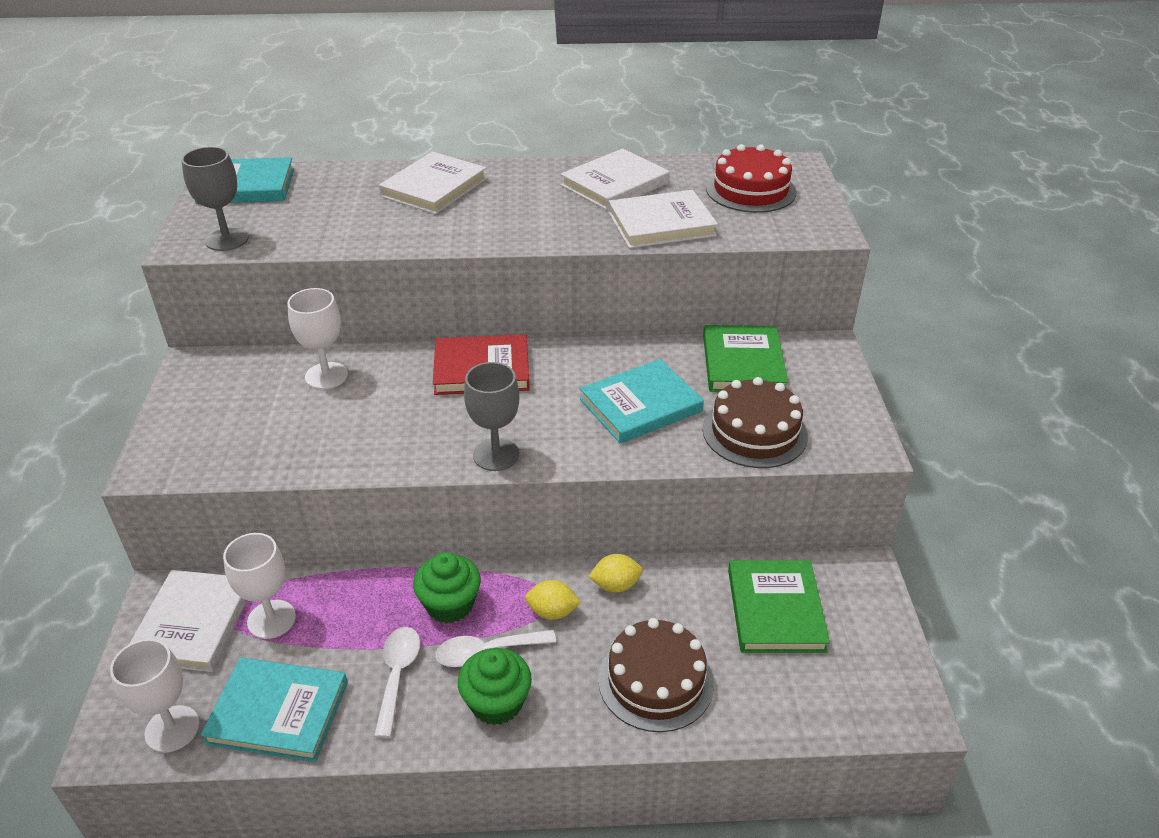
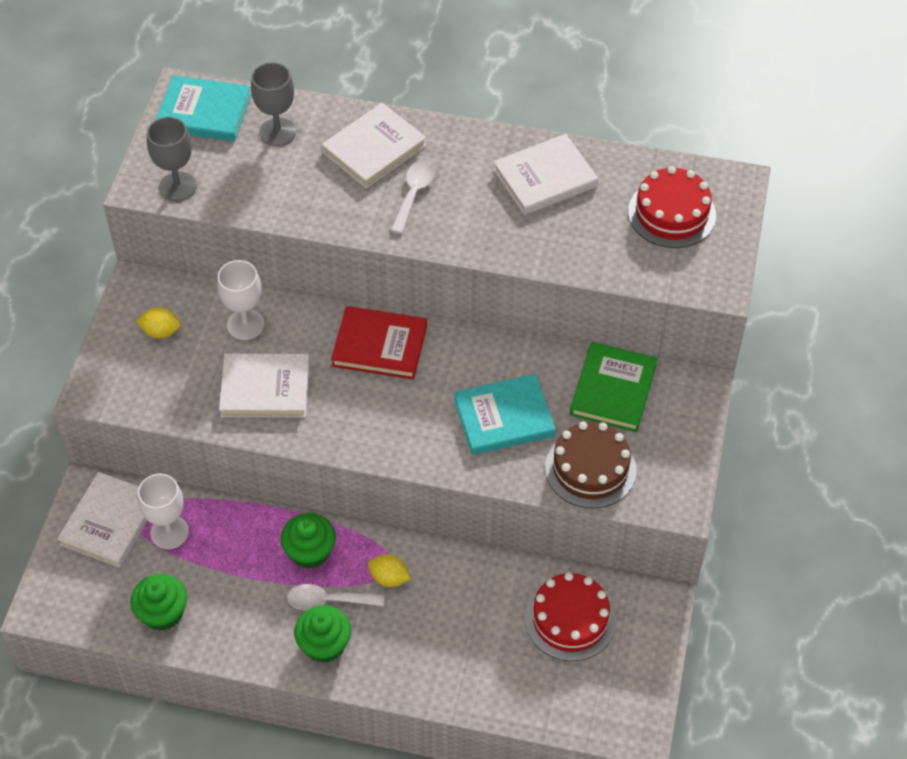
camera: 15 degrees right, 15 degrees up
(172, 729) = (86, 607): white goblet -> none
(278, 712) = (163, 613): turquoise book -> green cupcake
(397, 675) = (256, 604): white spoon -> white spoon (414, 194)
(496, 455) = (366, 443): grey goblet -> grey goblet (277, 132)
(615, 585) = (448, 566): yellow lemon -> yellow lemon (161, 332)
(655, 680) = (450, 656): brown cake -> none
(661, 224) = (567, 245): white book -> white book (265, 388)
(775, 610) = (570, 619): green book -> red cake

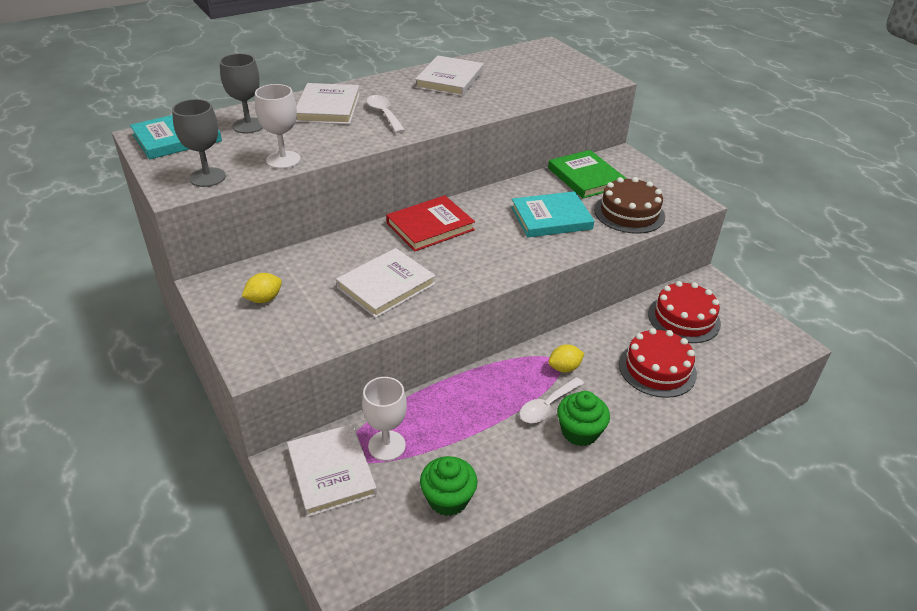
camera: 45 degrees left, 15 degrees down
(245, 324) = (324, 262): white goblet -> white goblet (283, 160)
(310, 552) = (498, 388): green cupcake -> none
(504, 417) = (551, 218): turquoise book -> turquoise book turned 45 degrees clockwise
(671, 213) = (536, 66): red cake -> red cake (657, 369)

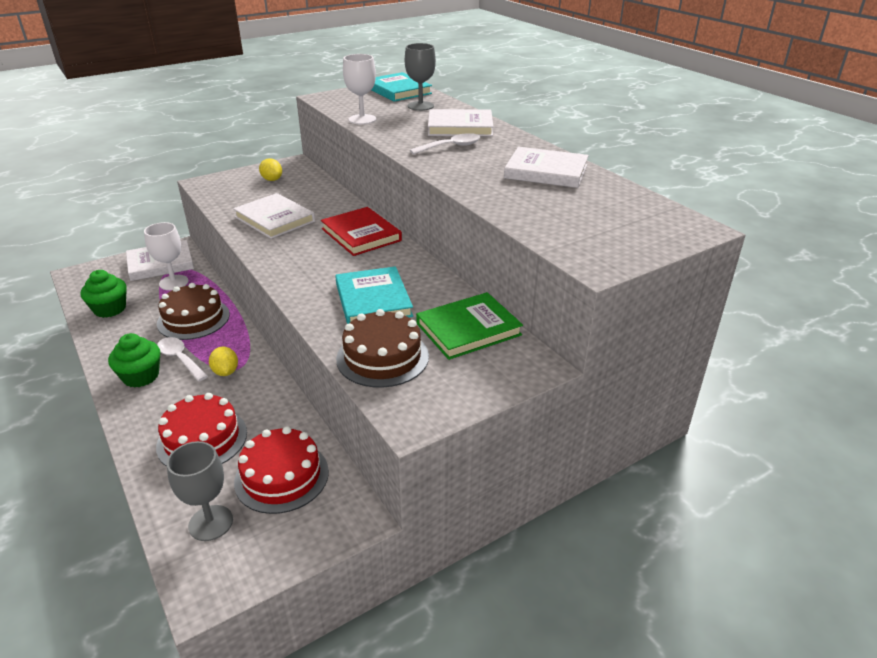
camera: 90 degrees right, 5 degrees down
(207, 177) = (338, 102): grey goblet -> grey goblet (211, 523)
(472, 409) = (193, 319): none -> brown cake

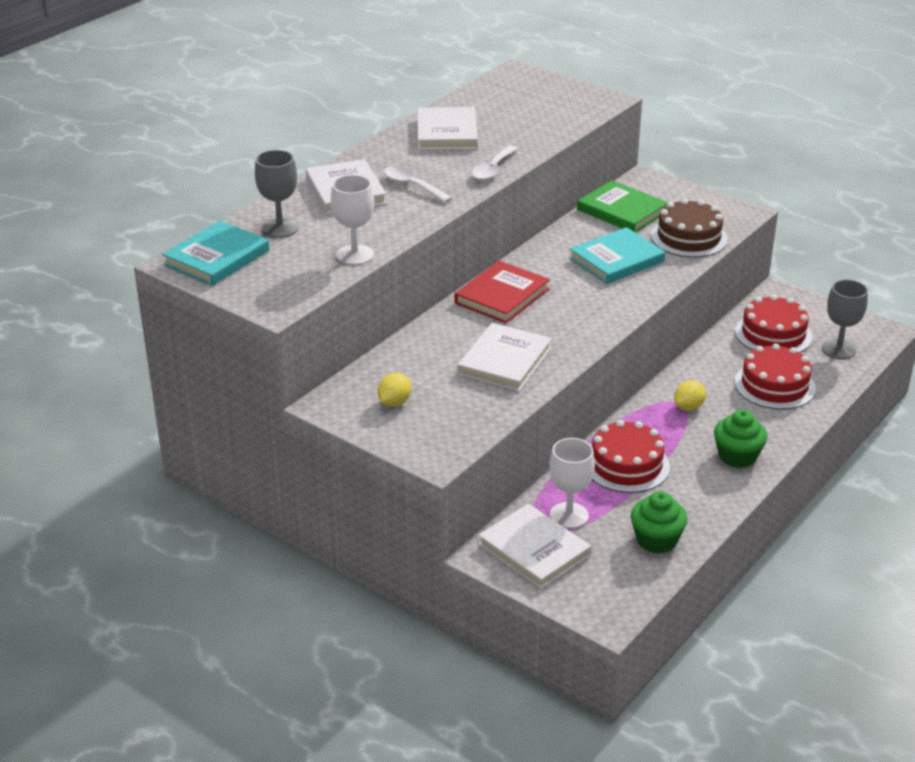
camera: 110 degrees left, 0 degrees up
(180, 359) = (694, 443): white spoon -> white spoon (493, 169)
(193, 319) = (626, 465): brown cake -> red cake

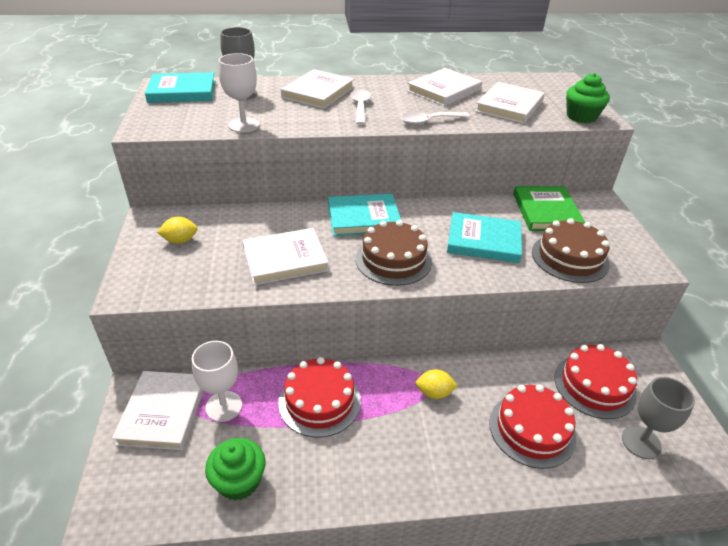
camera: 45 degrees right, 5 degrees up
(502, 296) = (363, 218): red book -> turquoise book
(525, 122) = (509, 106): none -> white book
(580, 312) = (393, 260): none -> brown cake
(737, 456) = (407, 465): green cupcake -> green cupcake (581, 116)

